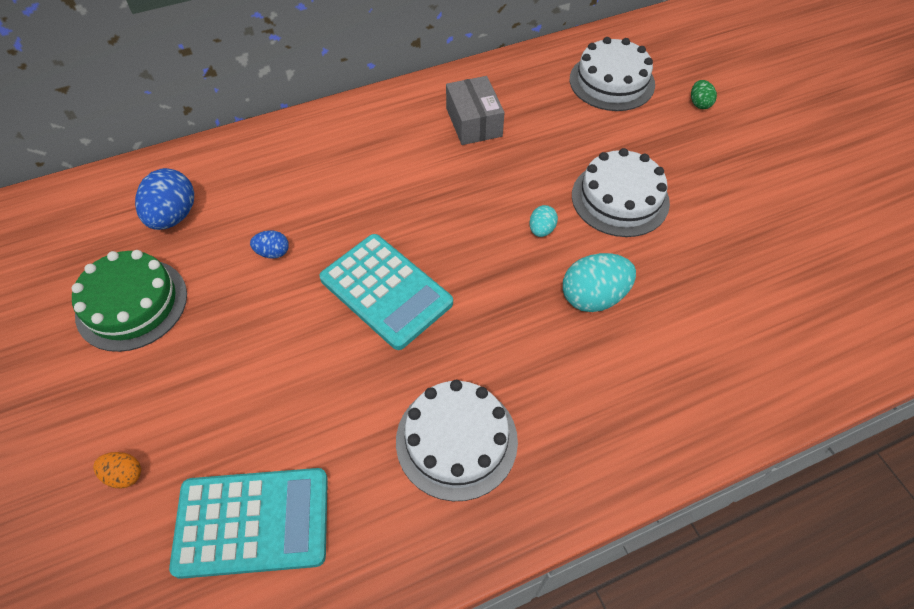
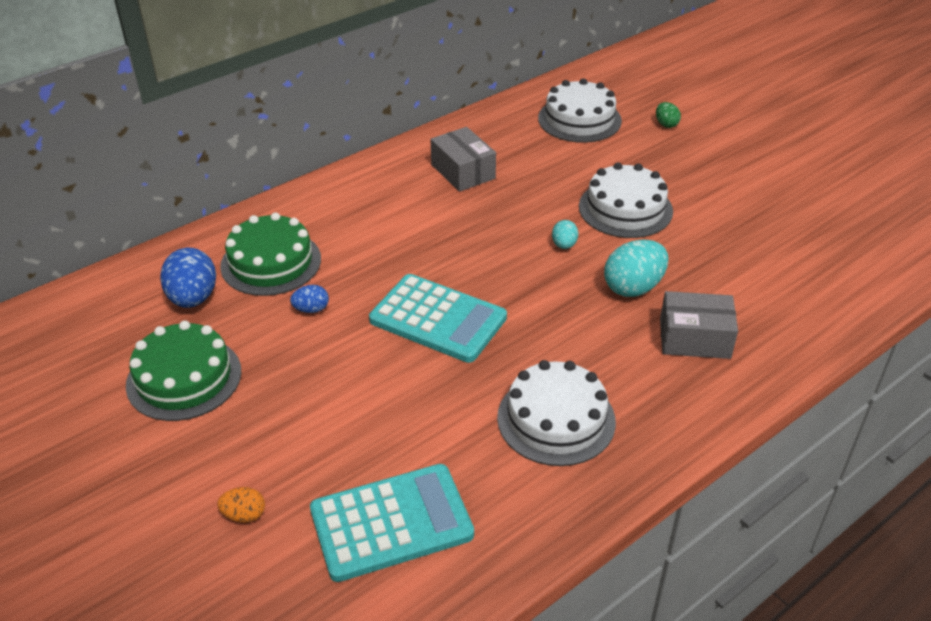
camera: 15 degrees left, 15 degrees down
(257, 191) = (271, 262): none -> green cake
(635, 375) = (694, 338): none -> grey box

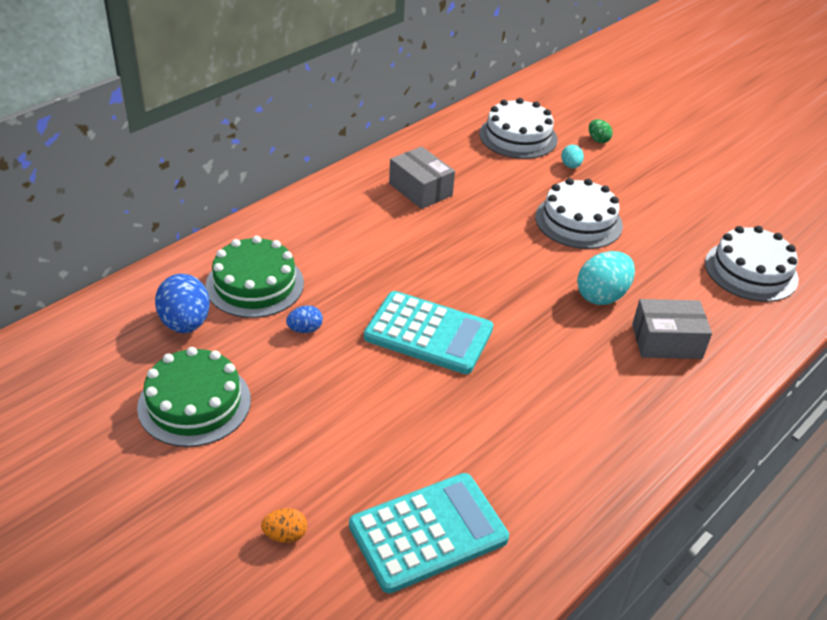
camera: 10 degrees left, 0 degrees up
(556, 419) = (559, 424): white cake -> white cake (751, 271)
(564, 245) = (530, 257): turquoise egg -> turquoise egg (570, 166)

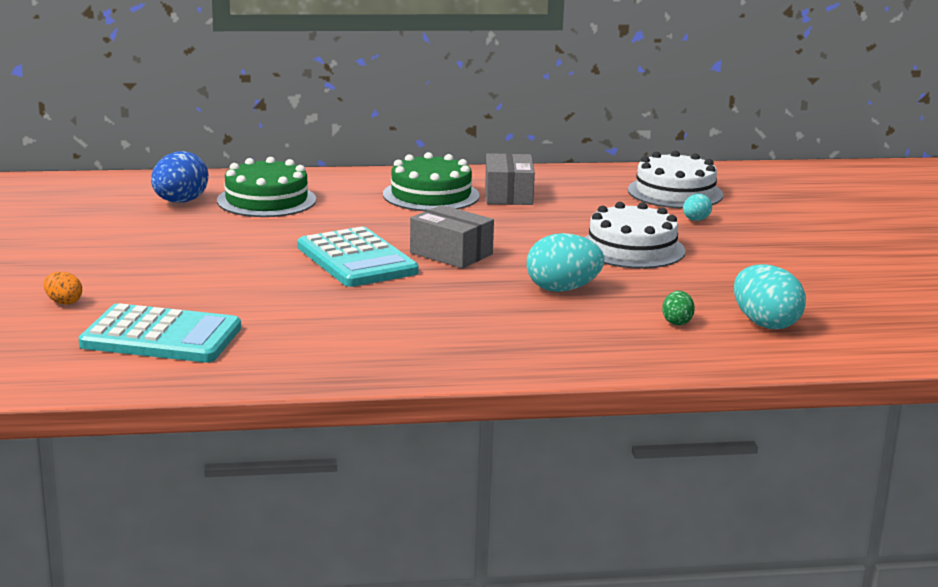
camera: 40 degrees right, 20 degrees down
(194, 403) = (116, 234): green cake -> green cake (431, 195)
(305, 329) = (261, 229): blue egg -> none
(598, 140) = (763, 214): green egg -> green egg (677, 322)
(666, 341) = (573, 329): grey box -> grey box (451, 253)
(751, 271) = (765, 324): white cake -> turquoise egg

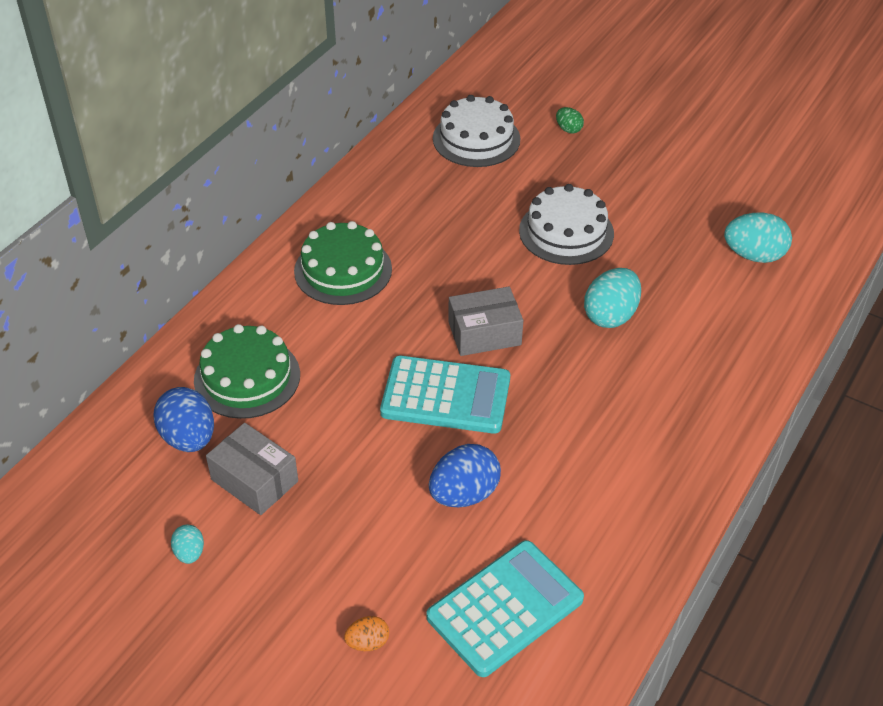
camera: 50 degrees left, 25 degrees up
(261, 292) = (464, 494): none -> blue egg
(508, 195) = (389, 226): grey box -> grey box (254, 480)
(677, 322) = (717, 295): green egg -> green egg (568, 129)
(695, 220) = (541, 165): turquoise egg -> turquoise egg (189, 553)

